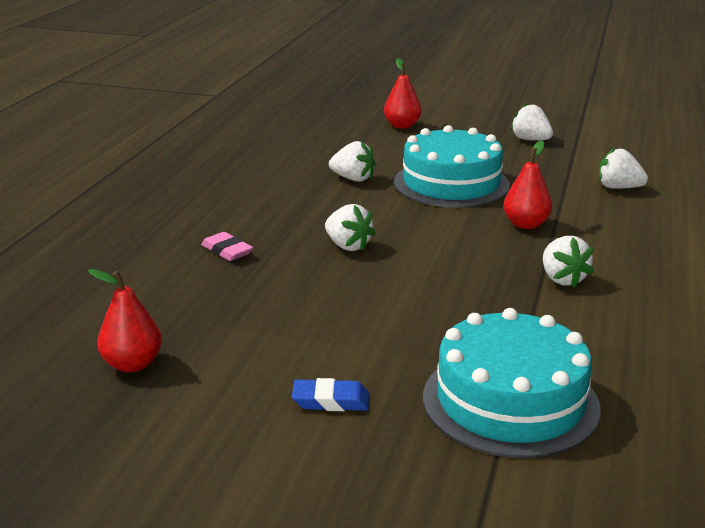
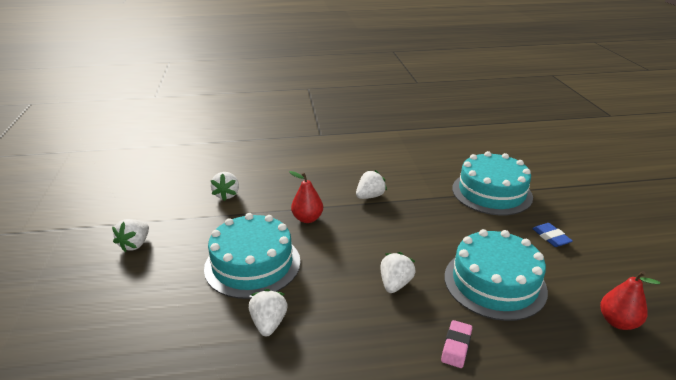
camera: 115 degrees left, 5 degrees up
(286, 307) = (494, 283): none -> turquoise cake
(402, 126) = (104, 335): red pear -> none

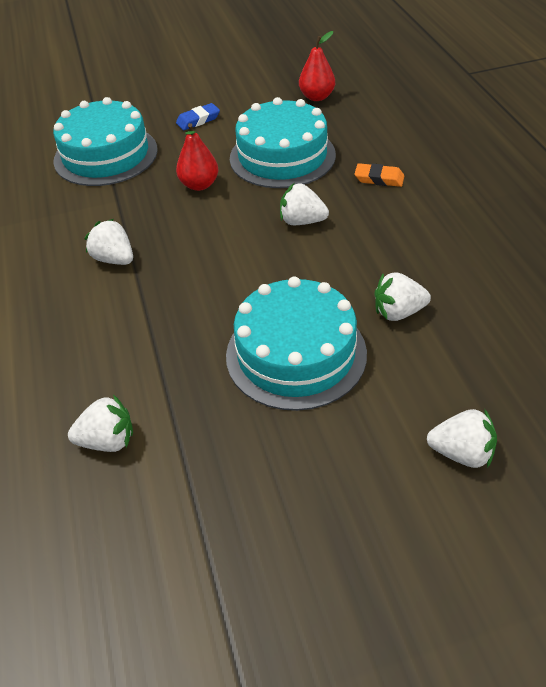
camera: 95 degrees left, 15 degrees up
(135, 244) = (278, 532): white strawberry -> white strawberry (461, 453)
(307, 219) = (178, 316): red pear -> red pear (199, 185)
(456, 346) = (379, 179): pink eraser -> orange eraser

